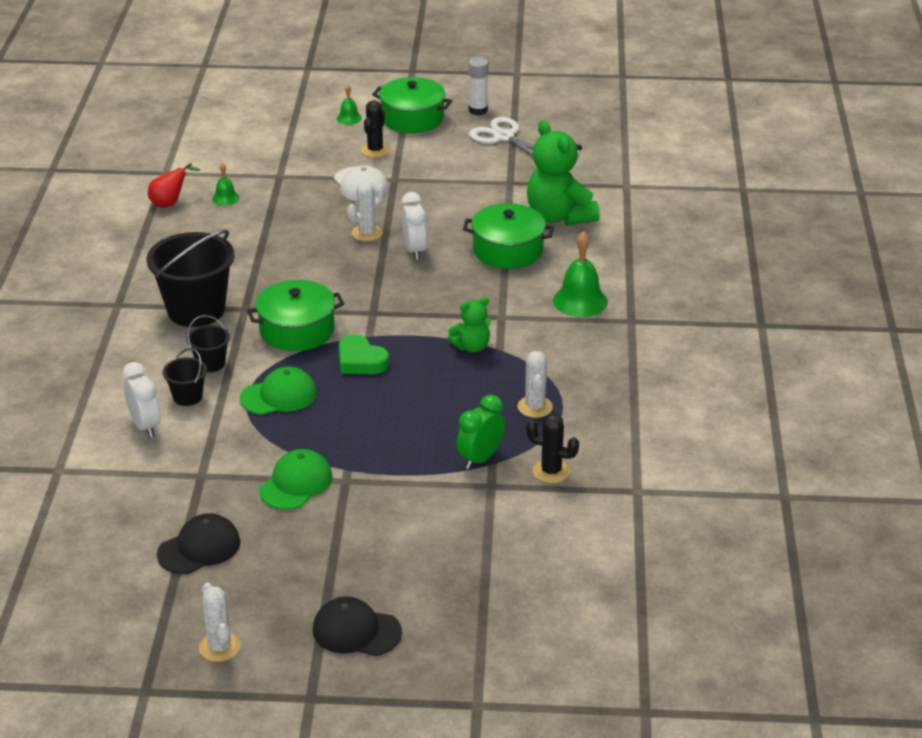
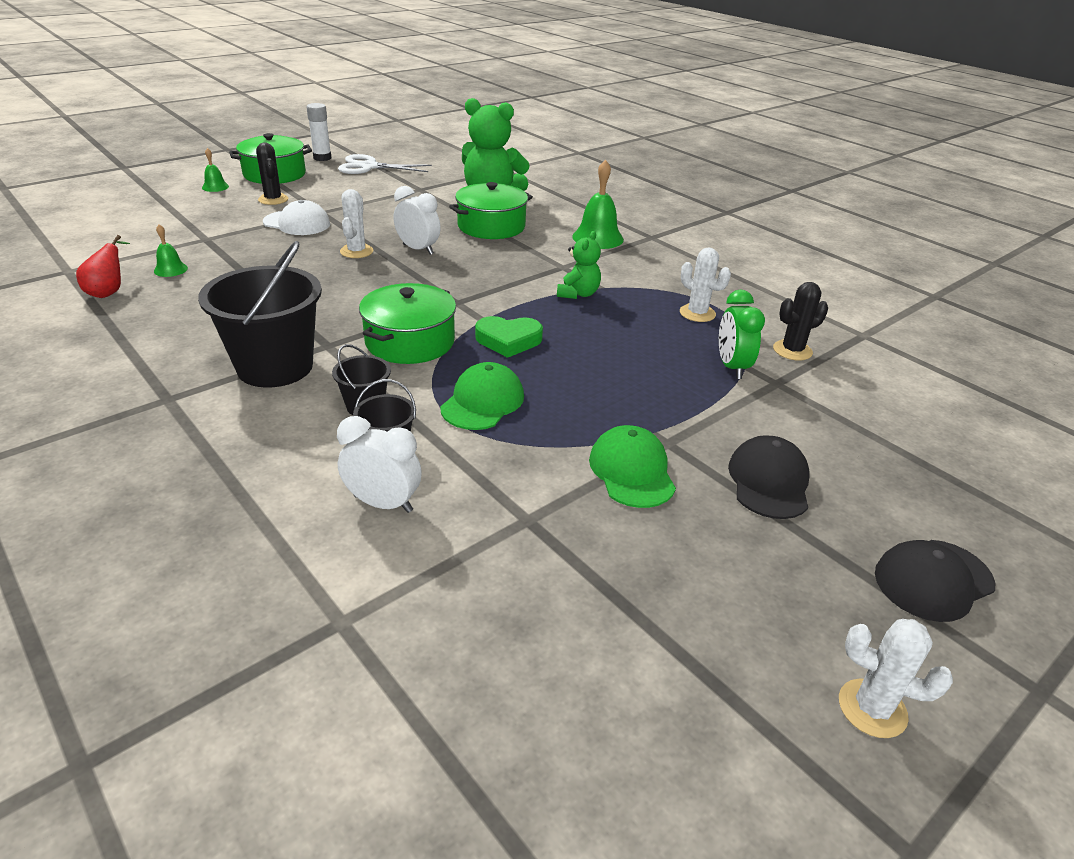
camera: 45 degrees left, 0 degrees up
(199, 548) = (655, 602): black cap -> black cap (769, 481)

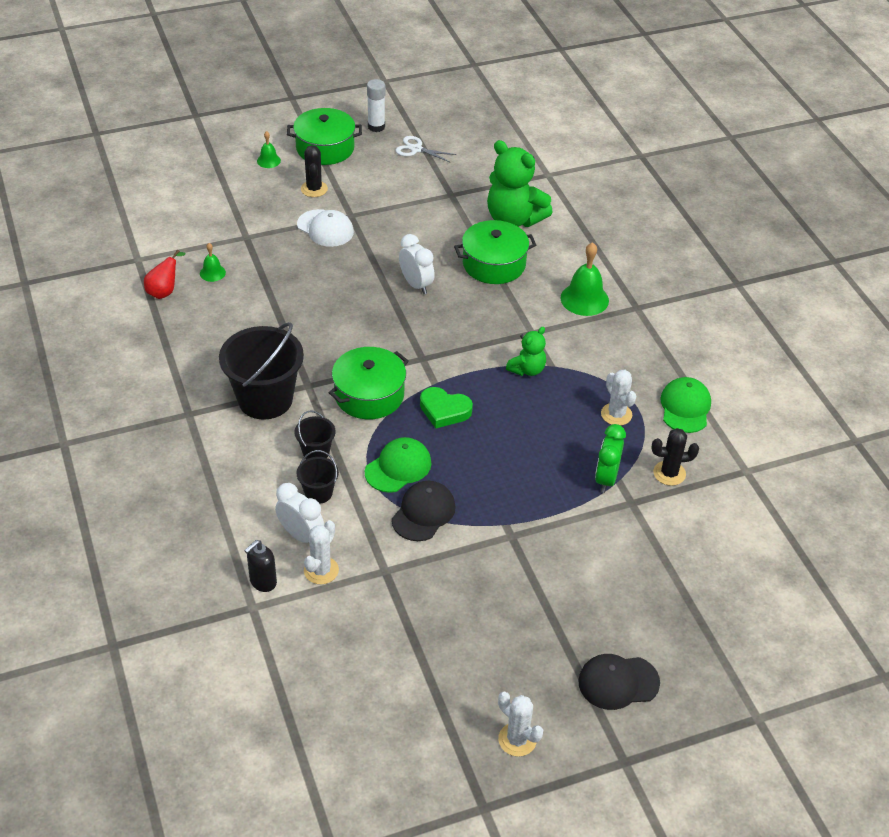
camera: 20 degrees right, 10 degrees up
(346, 580) = (263, 582): none -> black soap dispenser
(356, 251) = (363, 277): white cactus -> white cactus (321, 570)
(369, 167) = (416, 149): white scissors -> white scissors, size x0.66
(632, 471) = (472, 552): green cap -> green cap (685, 407)
(769, 481) = (562, 585): black cap -> black cap (423, 513)

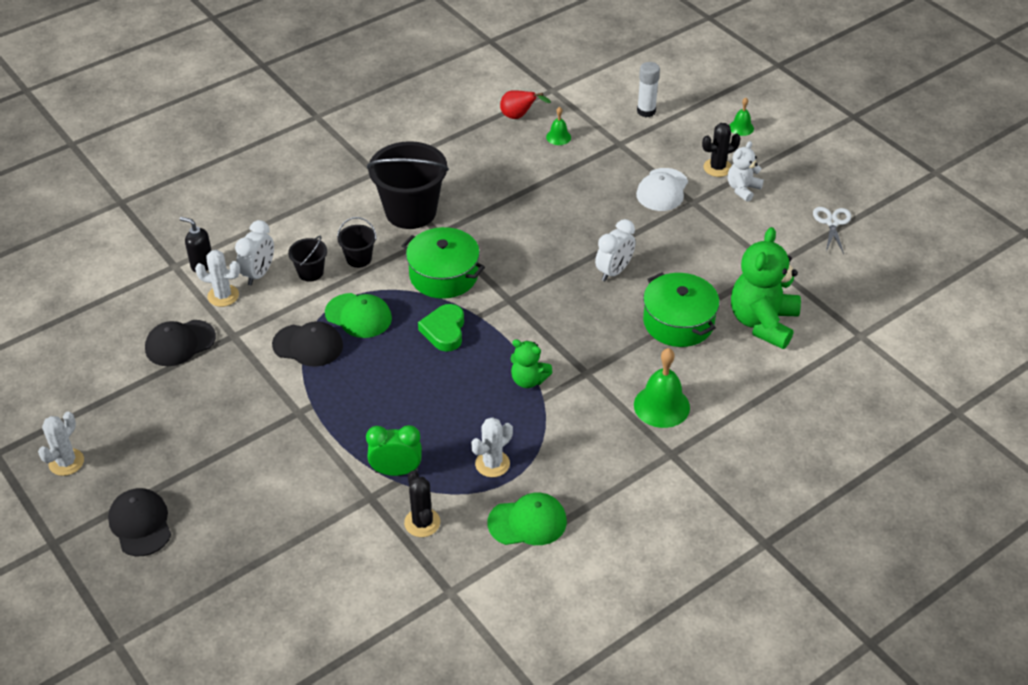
camera: 75 degrees right, 0 degrees up
(325, 148) = (787, 159): green pot -> none
(349, 183) = (742, 189): none -> white teddy bear
(376, 127) = (849, 185): white glue stick -> white glue stick (646, 111)
(378, 618) = (180, 343): none -> black cap

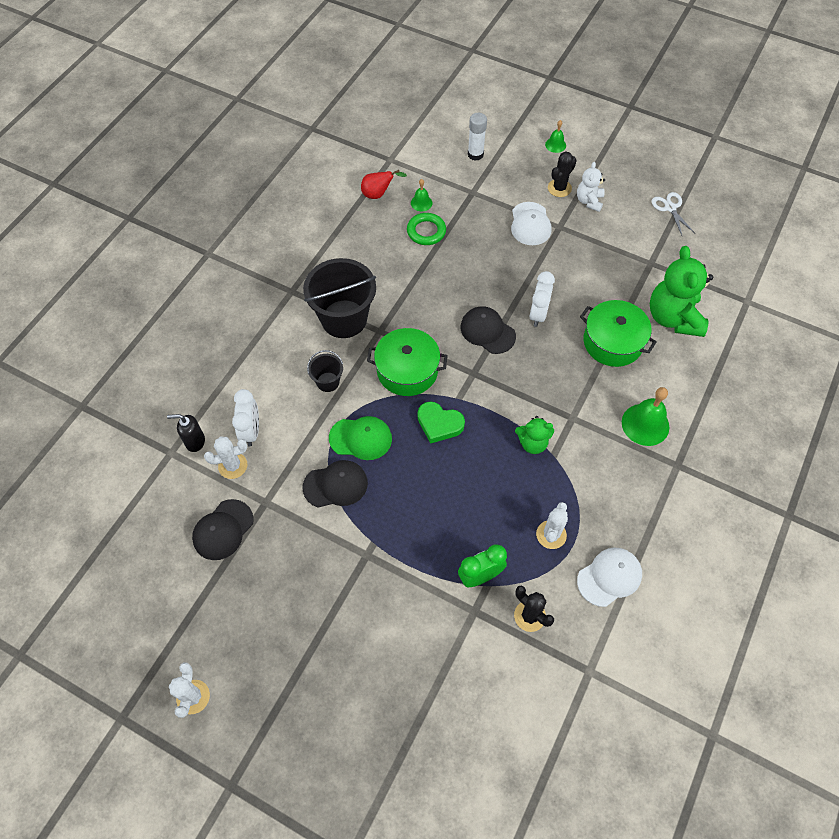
camera: 25 degrees left, 15 degrees up
(140, 524) = (297, 728): black cap -> black cap (487, 331)
(310, 272) = (295, 412): black bucket -> none
(444, 331) = (439, 424): green heart -> green heart turned 45 degrees counterclockwise
(527, 522) = (609, 577): green cap -> white cap
(546, 163) = (426, 231): none -> green ring

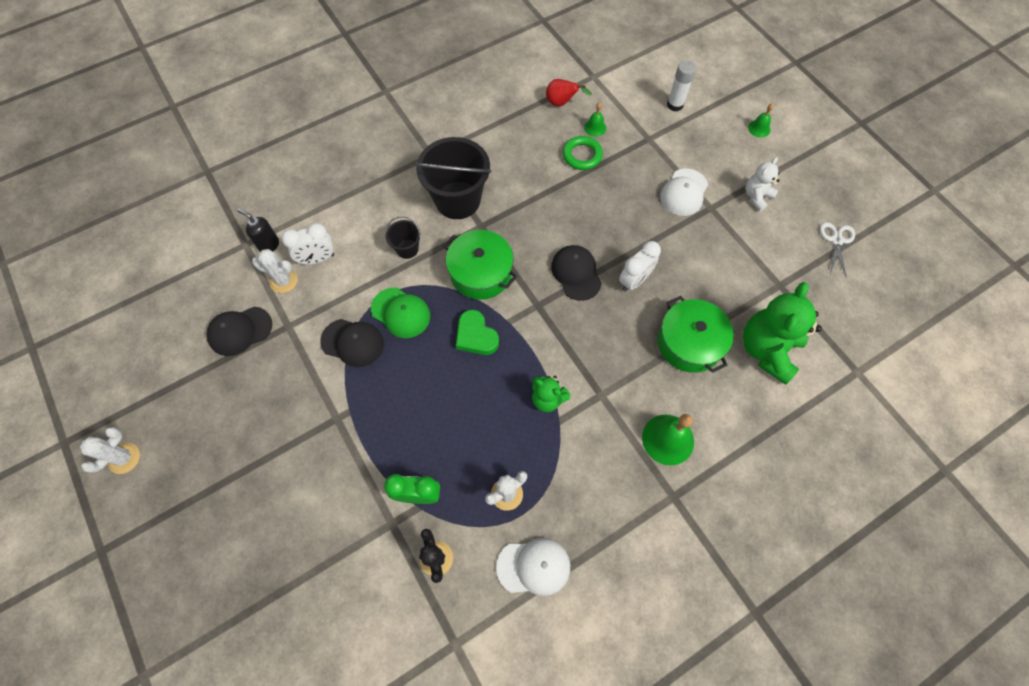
camera: 30 degrees right, 5 degrees up
(251, 431) = (317, 259): white clock -> white clock turned 45 degrees clockwise
(559, 188) = (735, 171): black cactus -> none

